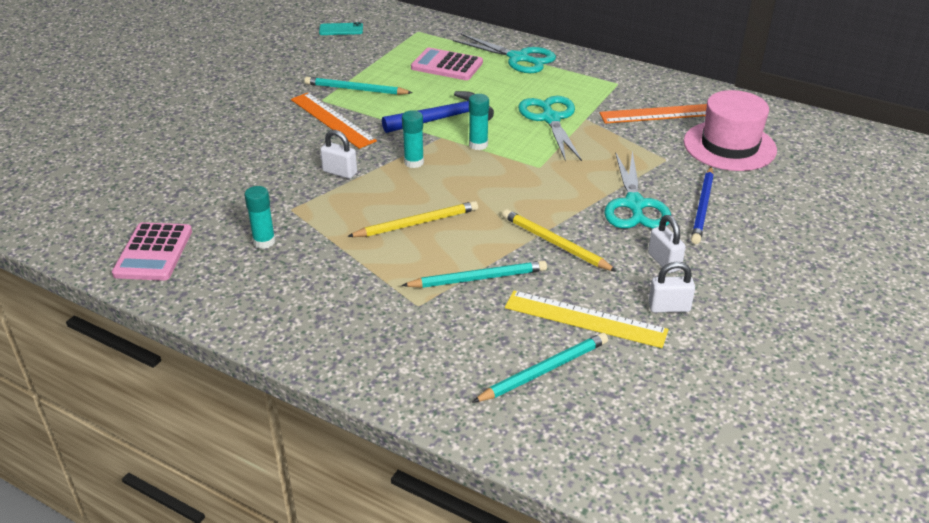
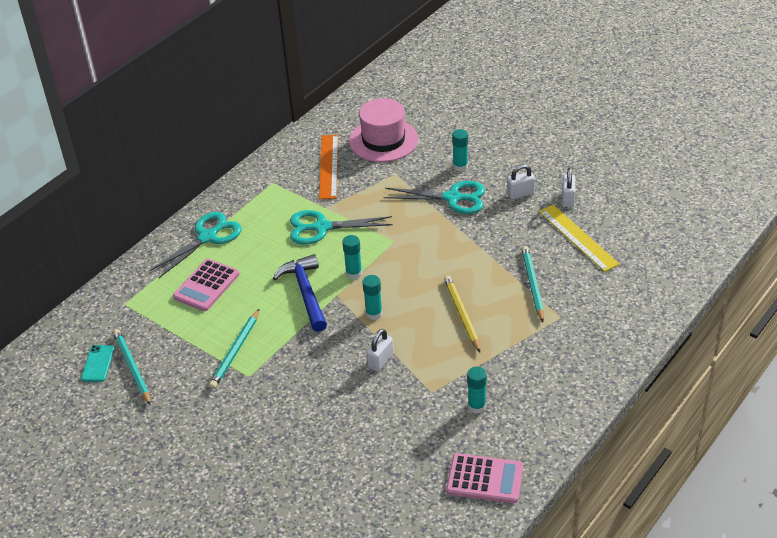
camera: 80 degrees left, 5 degrees up
(332, 120) = (289, 368): orange ruler -> none
(543, 370) = (626, 261): turquoise pencil -> turquoise pencil (132, 368)
(555, 243) = (495, 242): yellow pencil -> none
(585, 319) = (578, 237): yellow ruler -> yellow ruler turned 60 degrees counterclockwise
(703, 207) = (460, 166): blue pencil -> turquoise glue stick

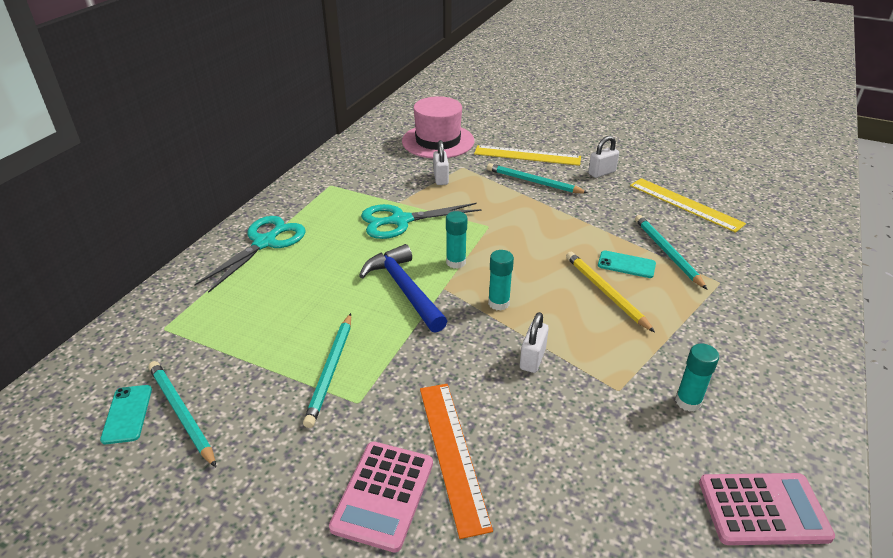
camera: 15 degrees left, 5 degrees down
(206, 286) = (274, 295): pink calculator -> pink calculator (383, 495)
(328, 166) = (388, 166): orange ruler -> orange ruler (452, 453)
(453, 198) = (533, 182): turquoise scissors -> turquoise pencil
(460, 166) = (527, 155): turquoise glue stick -> yellow ruler
(492, 292) = (626, 265): none -> turquoise phone
(568, 199) = (652, 173): white padlock -> white padlock (441, 178)

